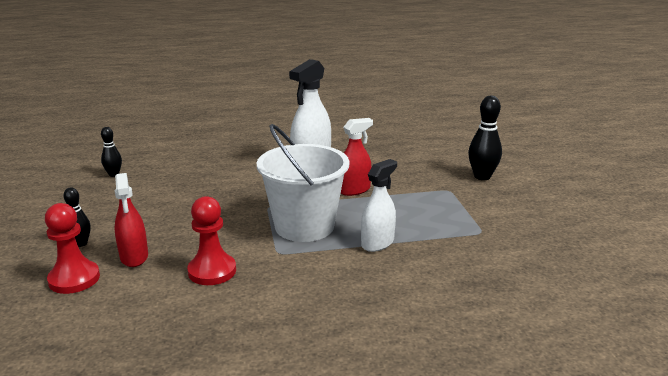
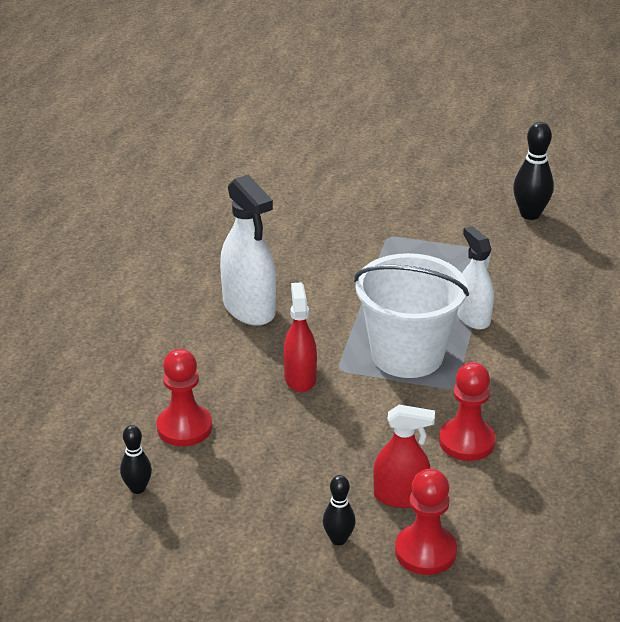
camera: 65 degrees left, 10 degrees up
(176, 174) = (184, 427): none -> red pawn
(354, 190) = (343, 297): red spray bottle -> red spray bottle (300, 378)
(482, 176) = (373, 205): black bowling pin -> black bowling pin (530, 214)

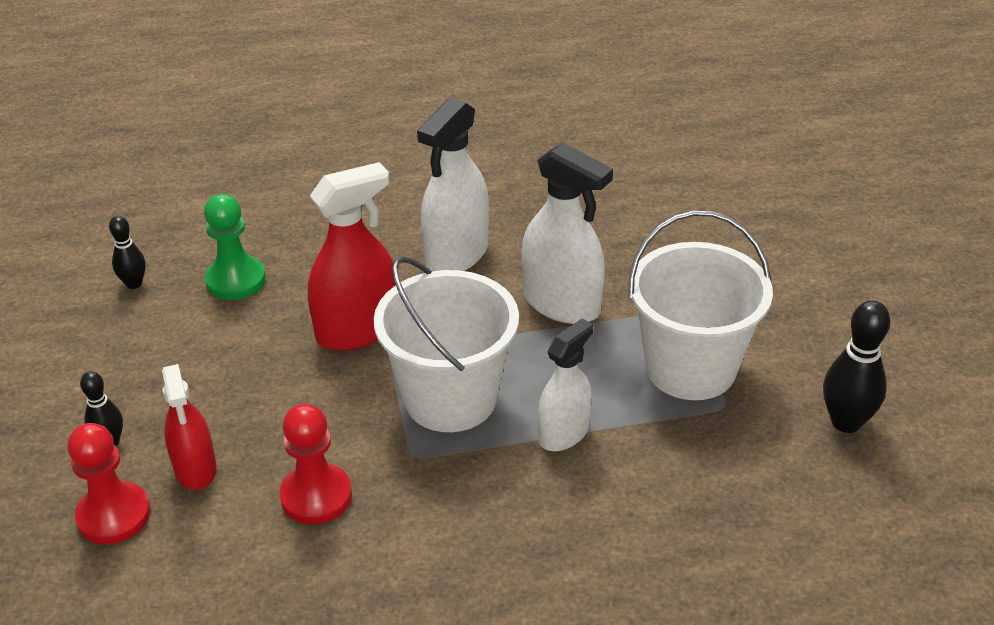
camera: 65 degrees right, 5 degrees up
(184, 427) = (236, 280): red pawn -> green pawn
(300, 378) = (357, 330): red spray bottle -> red spray bottle, size x1.54
(344, 279) = (561, 304): none -> white spray bottle
(446, 250) = (690, 368): none -> white bucket

